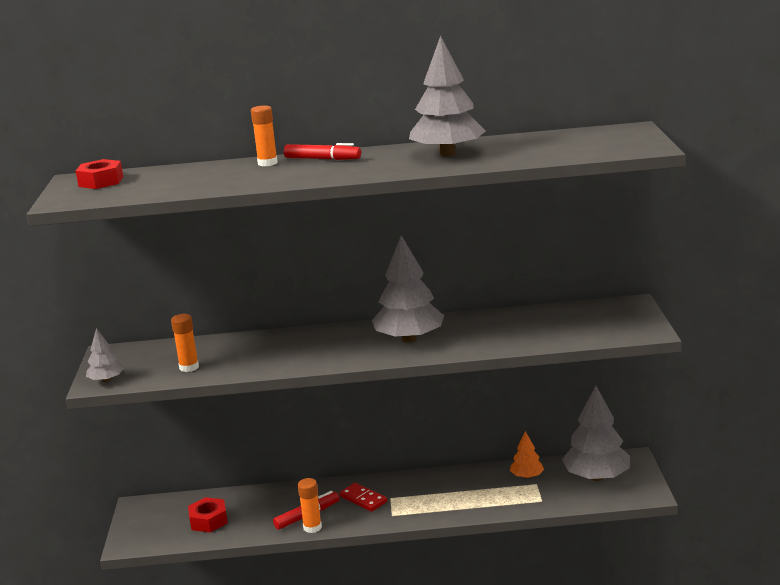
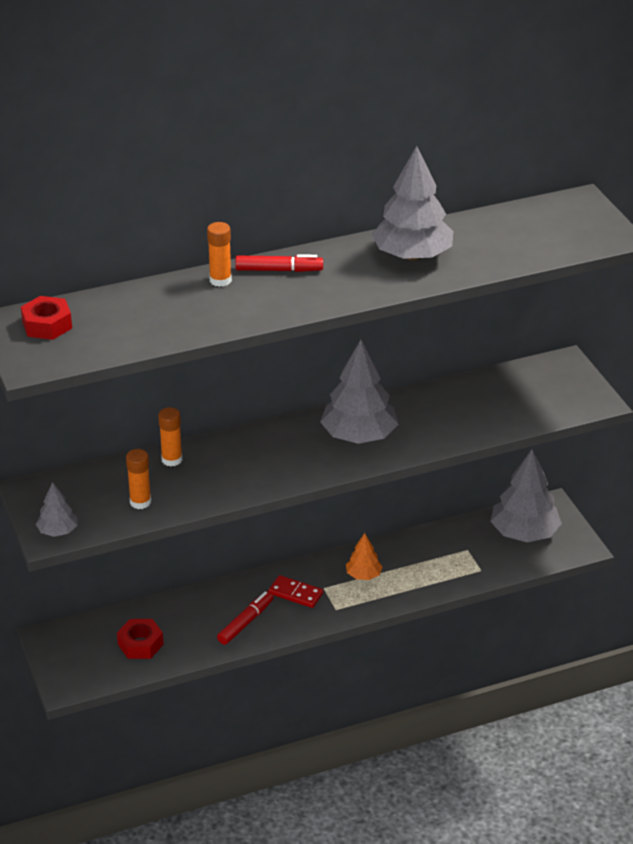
camera: 20 degrees left, 15 degrees up
(312, 527) = (259, 636): orange glue stick -> orange glue stick (172, 459)
(527, 476) = (454, 541): orange tree -> orange tree (363, 575)

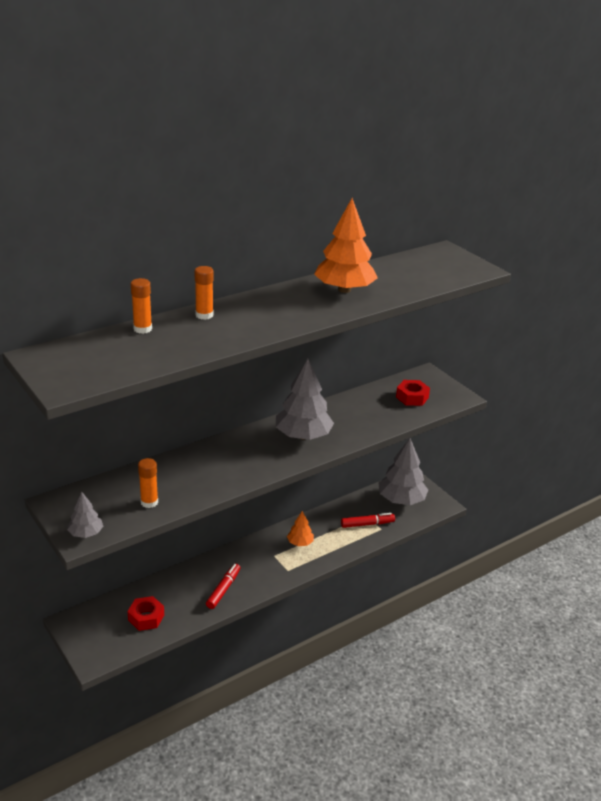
camera: 15 degrees left, 5 degrees down
(47, 325) = (70, 357): red nut -> red nut (412, 397)
(172, 459) = (165, 467): orange glue stick -> orange glue stick (142, 329)
(279, 270) = (247, 305): red marker -> red marker (367, 524)
(295, 593) = (255, 562): red domino -> none
(412, 256) = (344, 289): grey tree -> orange tree

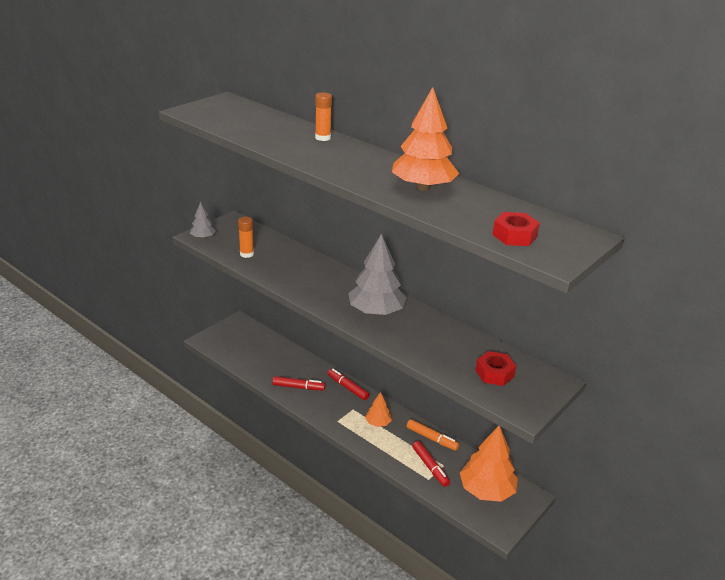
camera: 75 degrees right, 0 degrees up
(142, 329) = (285, 121): orange glue stick -> none
(146, 617) = (253, 354): red nut -> red nut (514, 235)
(239, 552) = (348, 388): none -> red marker
(332, 514) = (432, 438): none -> orange marker
(401, 500) = (486, 490): grey tree -> orange tree

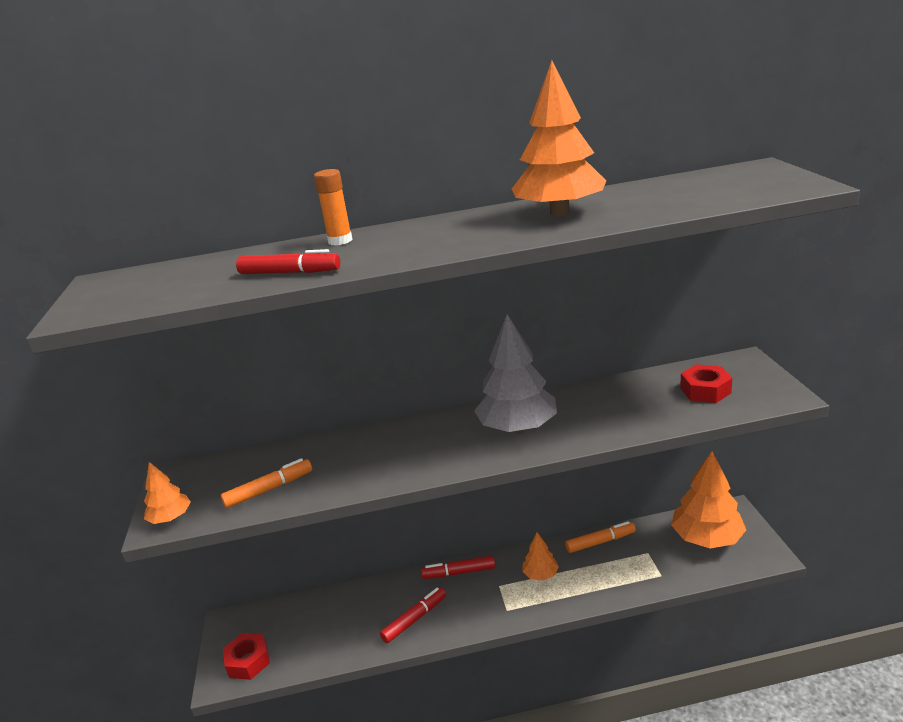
camera: 45 degrees left, 5 degrees down
(203, 237) = (170, 518): grey tree -> orange tree
(246, 254) = (269, 489): orange glue stick -> orange marker
(430, 467) = (643, 565): red marker -> red marker (290, 273)
(514, 235) = (731, 193): red nut -> red nut (248, 661)

